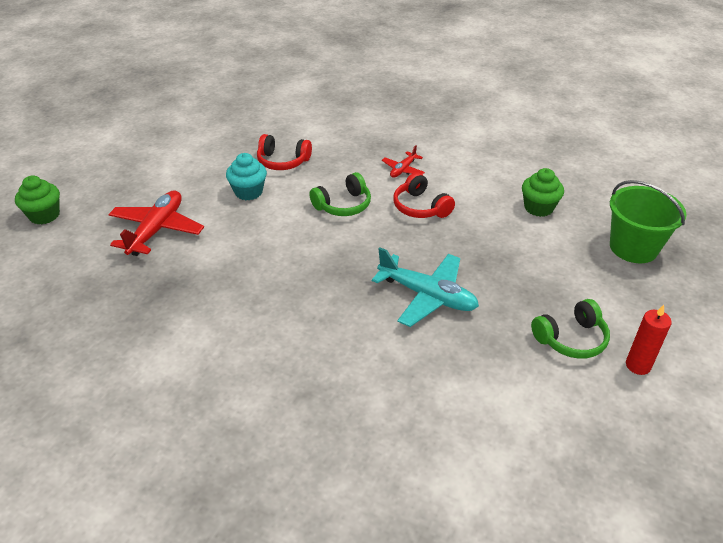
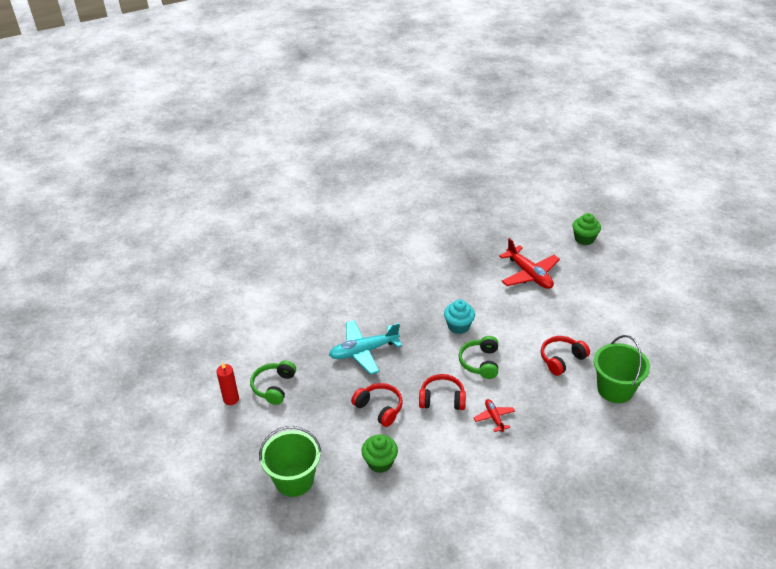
camera: 130 degrees right, 0 degrees up
(248, 192) = (536, 326): turquoise cupcake -> turquoise cupcake (458, 326)
(291, 125) = (615, 389): none -> green bucket
(484, 240) = (379, 408): none -> red headphones

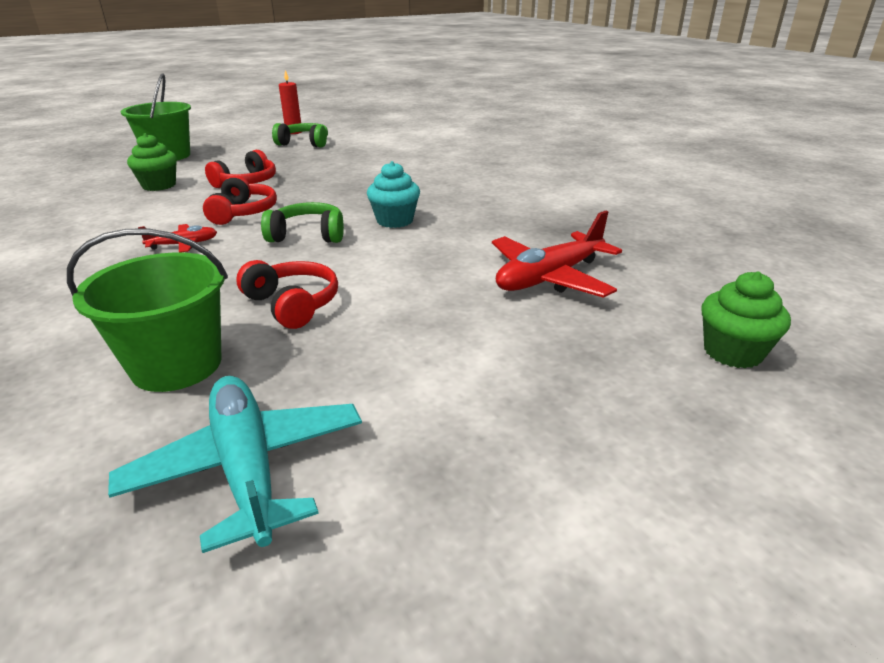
camera: 85 degrees right, 10 degrees down
(364, 351) = (350, 173): turquoise plane -> turquoise plane (247, 468)

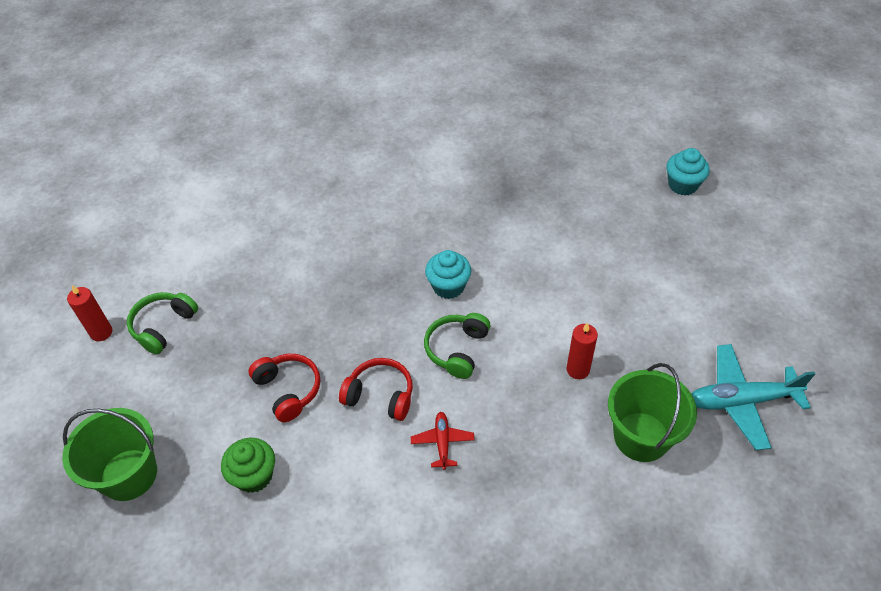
camera: 70 degrees left, 20 degrees up
(293, 304) = (578, 370): red headphones -> red candle
(550, 278) = (580, 226): red plane -> none
(732, 352) = (682, 185): green cupcake -> turquoise cupcake

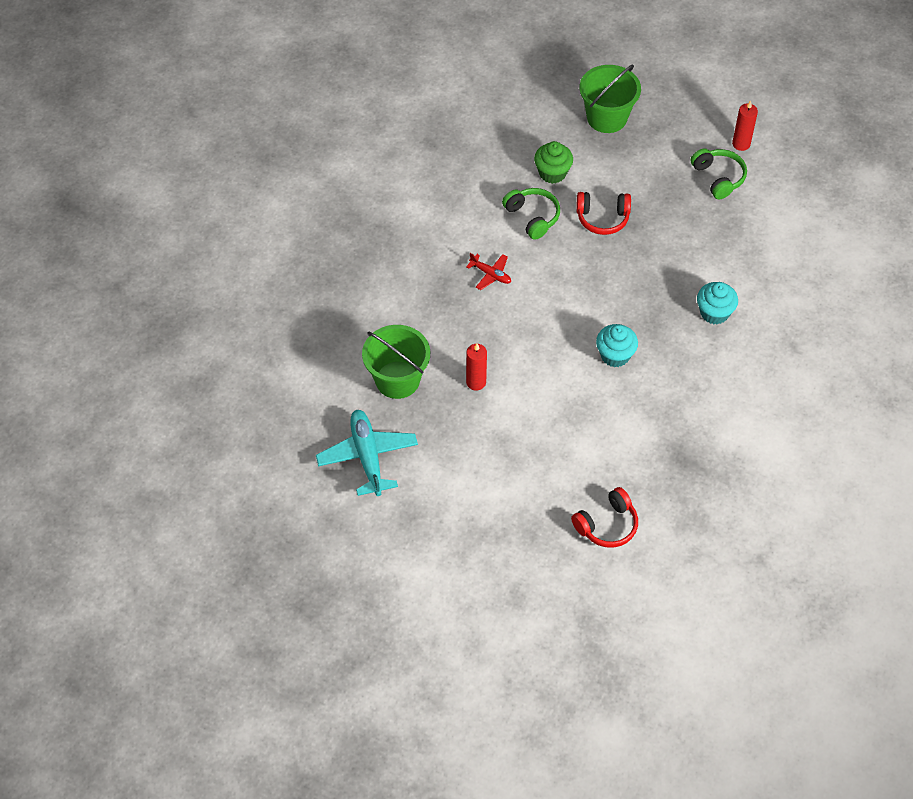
camera: 125 degrees right, 5 degrees up
(380, 395) = (555, 263): red headphones -> red headphones (607, 525)
(457, 349) = (554, 325): green headphones -> green headphones (532, 217)
(682, 185) = (582, 594): turquoise cupcake -> turquoise cupcake (714, 313)
(742, 401) = (367, 457): turquoise plane -> turquoise plane turned 45 degrees counterclockwise

